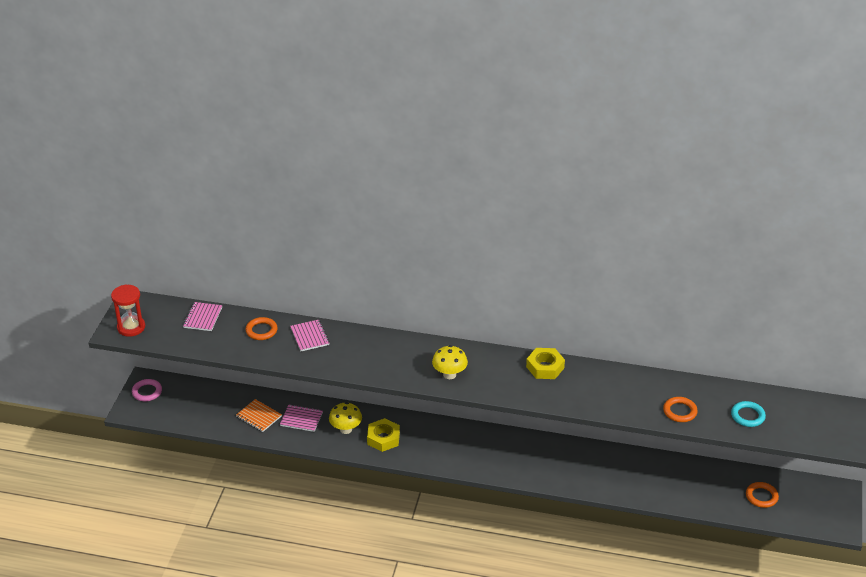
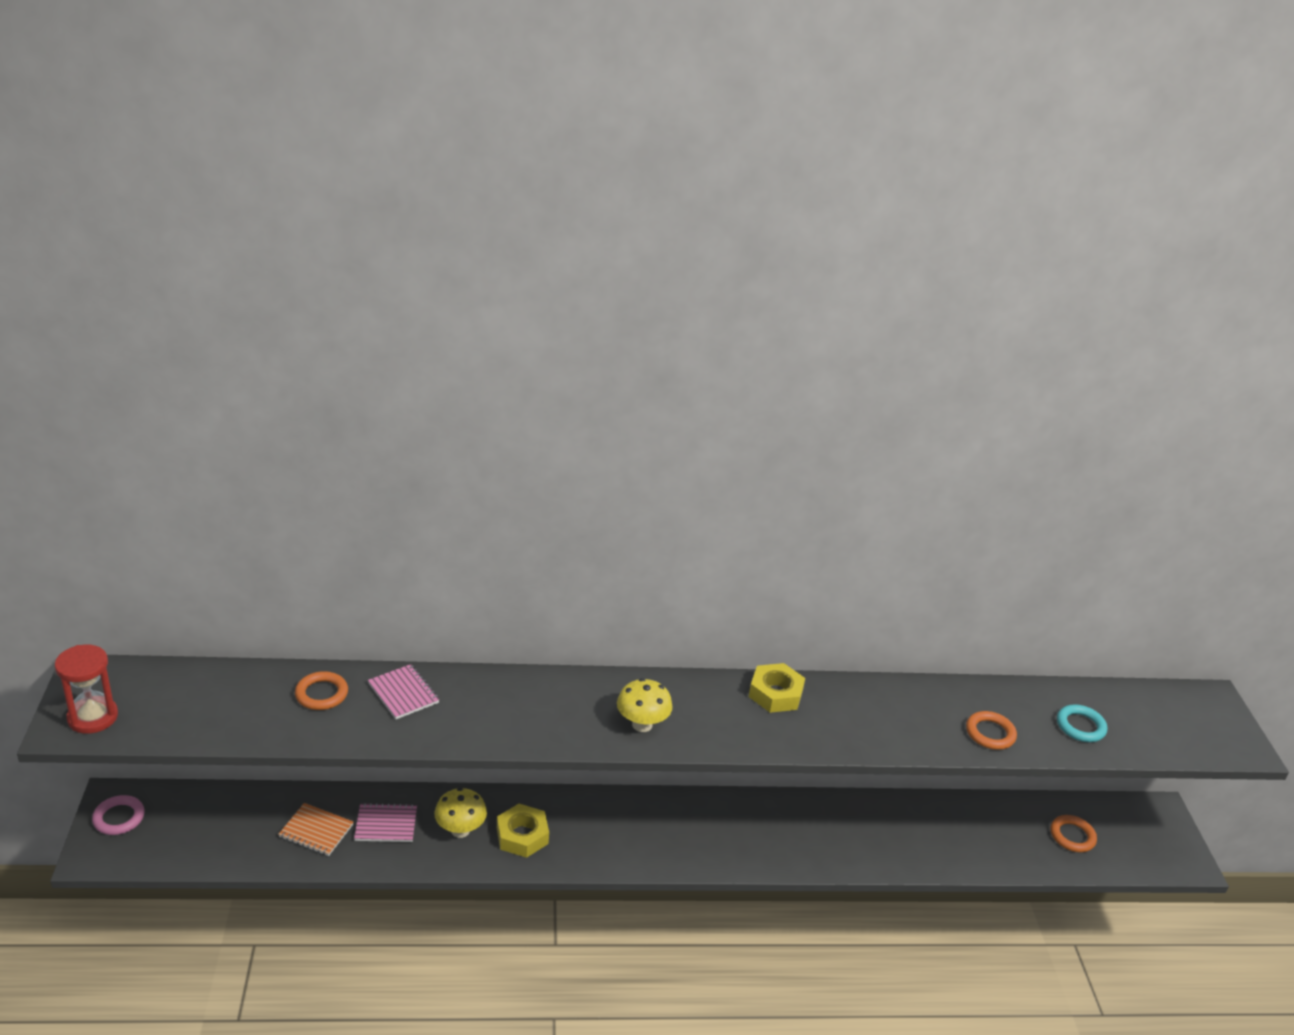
camera: 20 degrees left, 5 degrees down
(202, 317) = (216, 685): pink notebook -> none

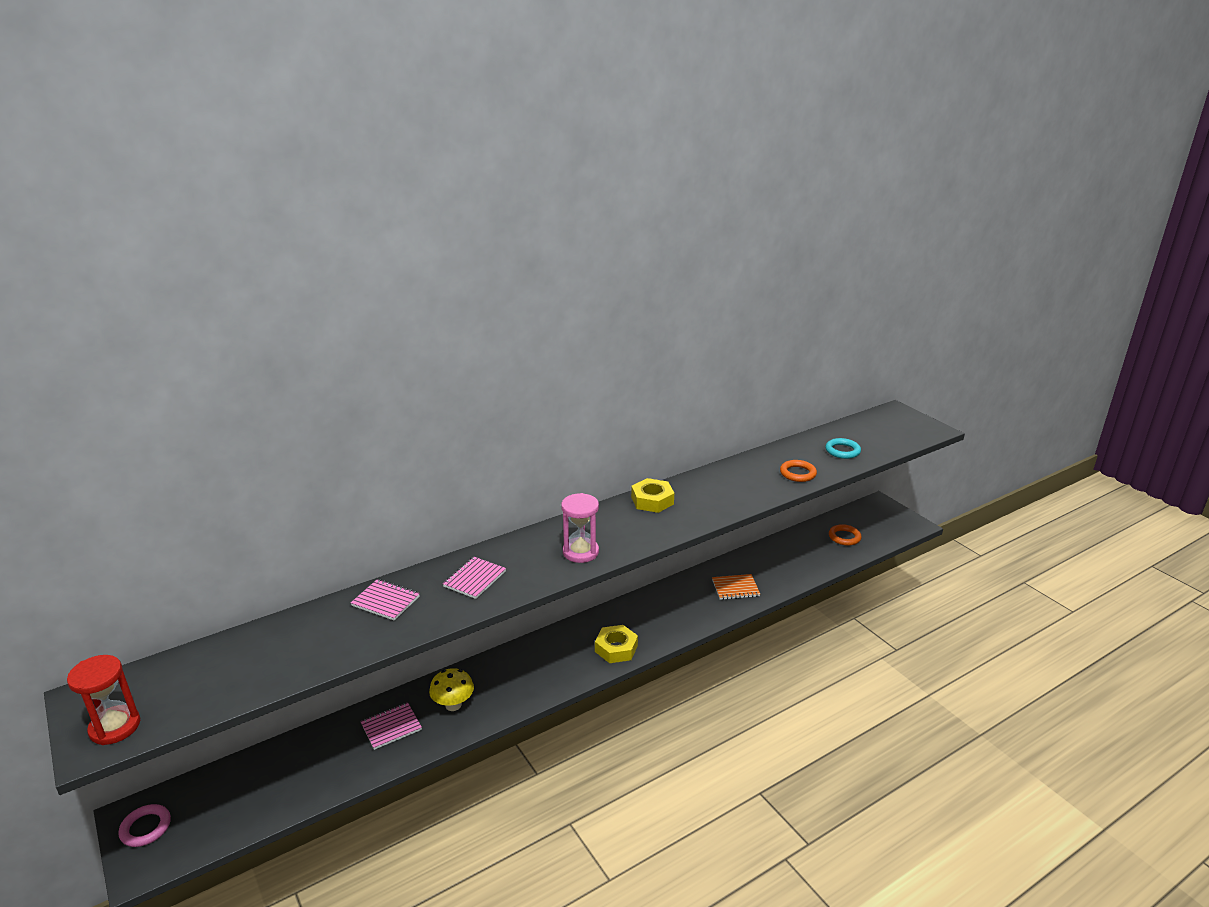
camera: 25 degrees left, 5 degrees down
(316, 831) = (336, 757): orange notebook -> orange notebook (735, 588)
(321, 694) = (317, 628): orange ring -> none
(507, 707) = (474, 579): none -> pink notebook
(522, 836) = (503, 688): yellow nut -> yellow nut (616, 648)
(642, 724) = (580, 552): yellow mushroom -> pink hourglass

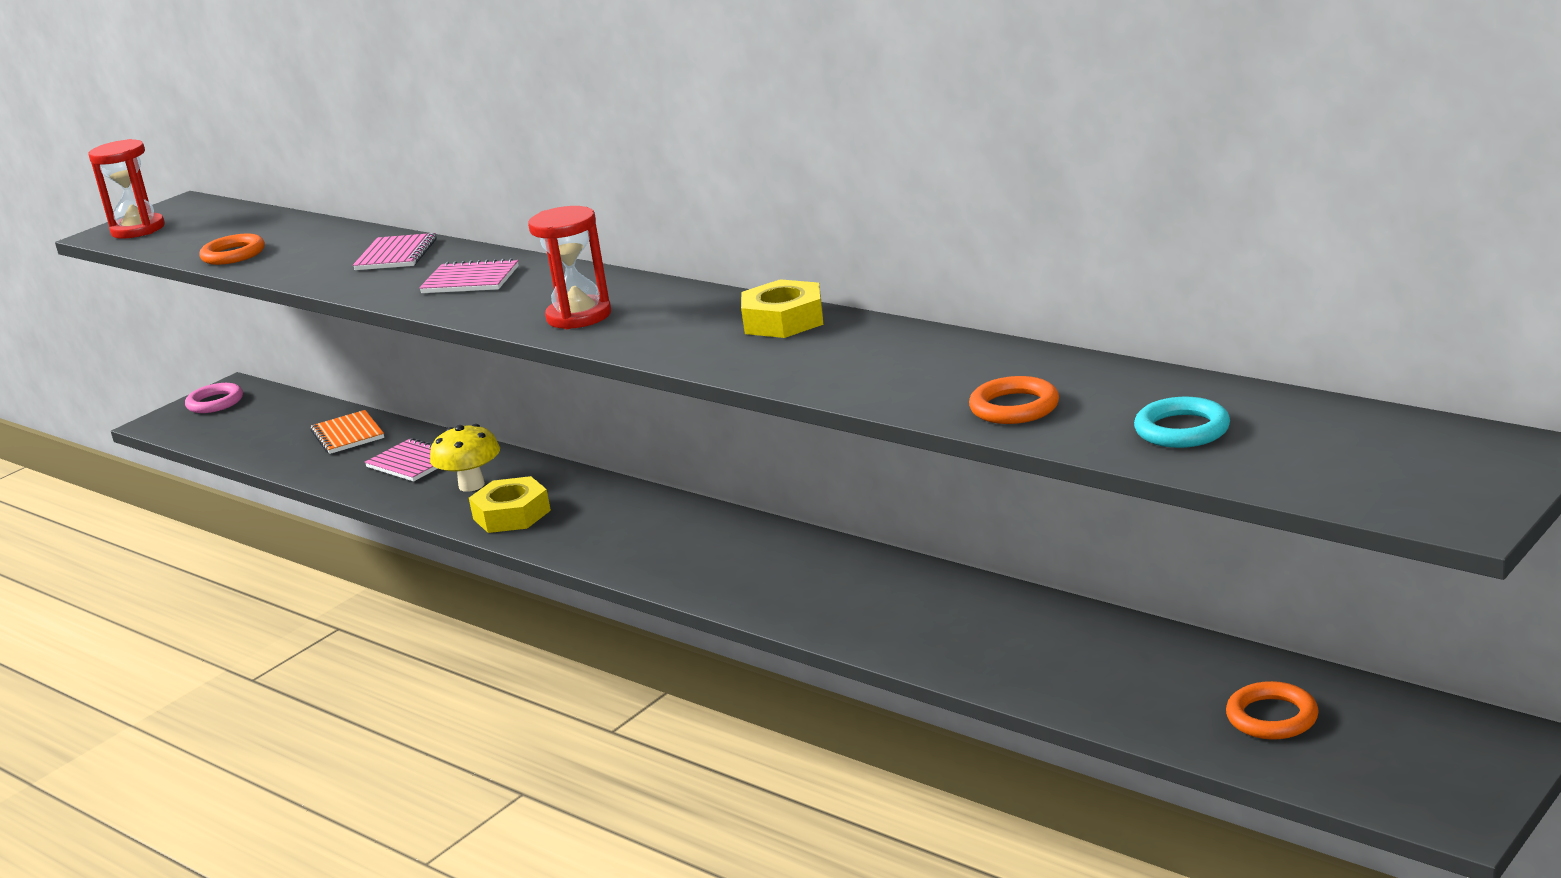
camera: 75 degrees right, 5 degrees down
(273, 674) = (233, 254): none -> orange ring
(580, 552) = (579, 316): pink hourglass -> red hourglass
(616, 648) = (666, 562): yellow nut -> yellow nut (511, 514)
(735, 588) = (933, 627): orange notebook -> orange notebook (348, 435)

